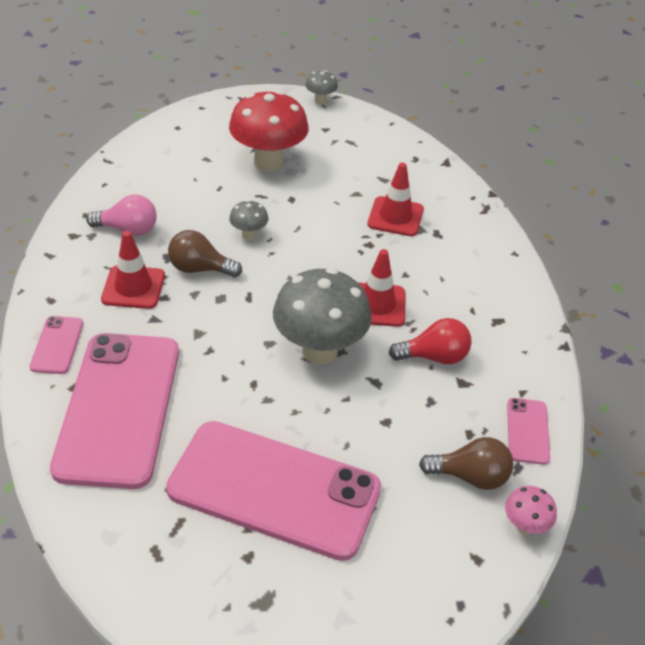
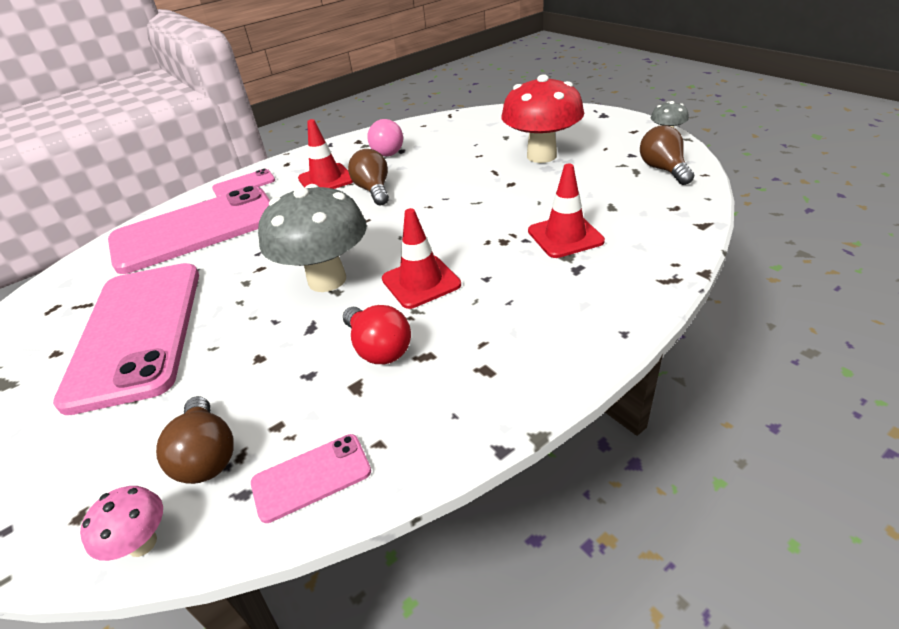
camera: 65 degrees right, 5 degrees down
(249, 234) = (439, 188): grey mushroom -> none
(364, 132) = (663, 169): none -> brown light bulb

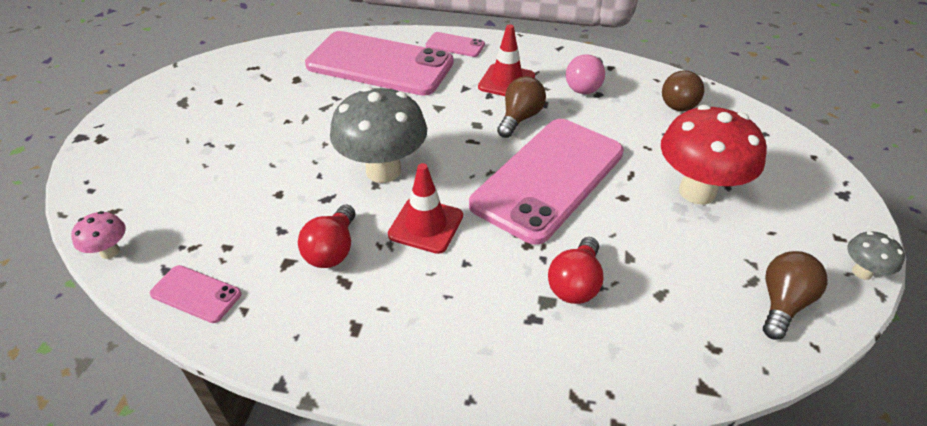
camera: 45 degrees right, 5 degrees up
(137, 332) = (260, 120): pink phone -> pink phone (548, 178)
(207, 455) = (184, 231): brown light bulb -> brown light bulb (679, 102)
(565, 236) = (575, 284): red traffic cone -> red light bulb

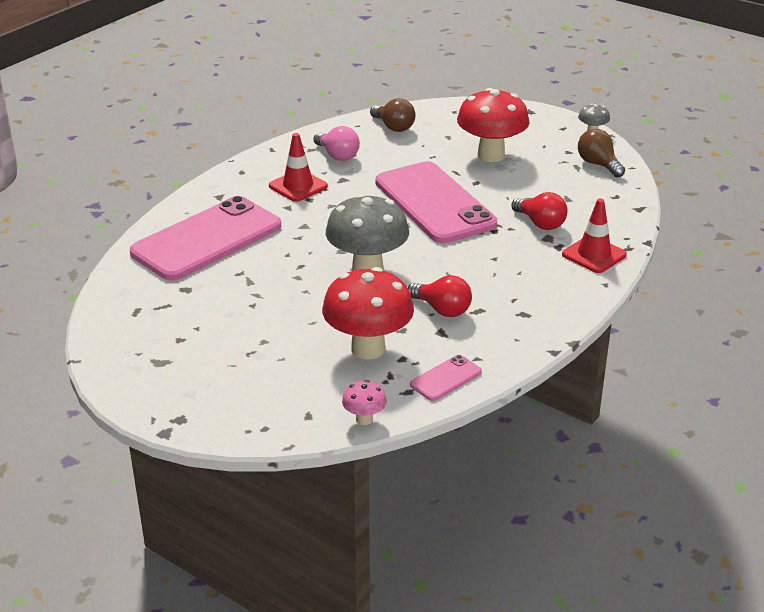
camera: 65 degrees left, 10 degrees down
(237, 216) = (368, 348): none -> red mushroom
(426, 225) = (445, 265): red traffic cone -> red traffic cone (594, 255)
(455, 45) = (215, 195): pink phone -> none
(520, 118) = (353, 194): brown light bulb -> none

